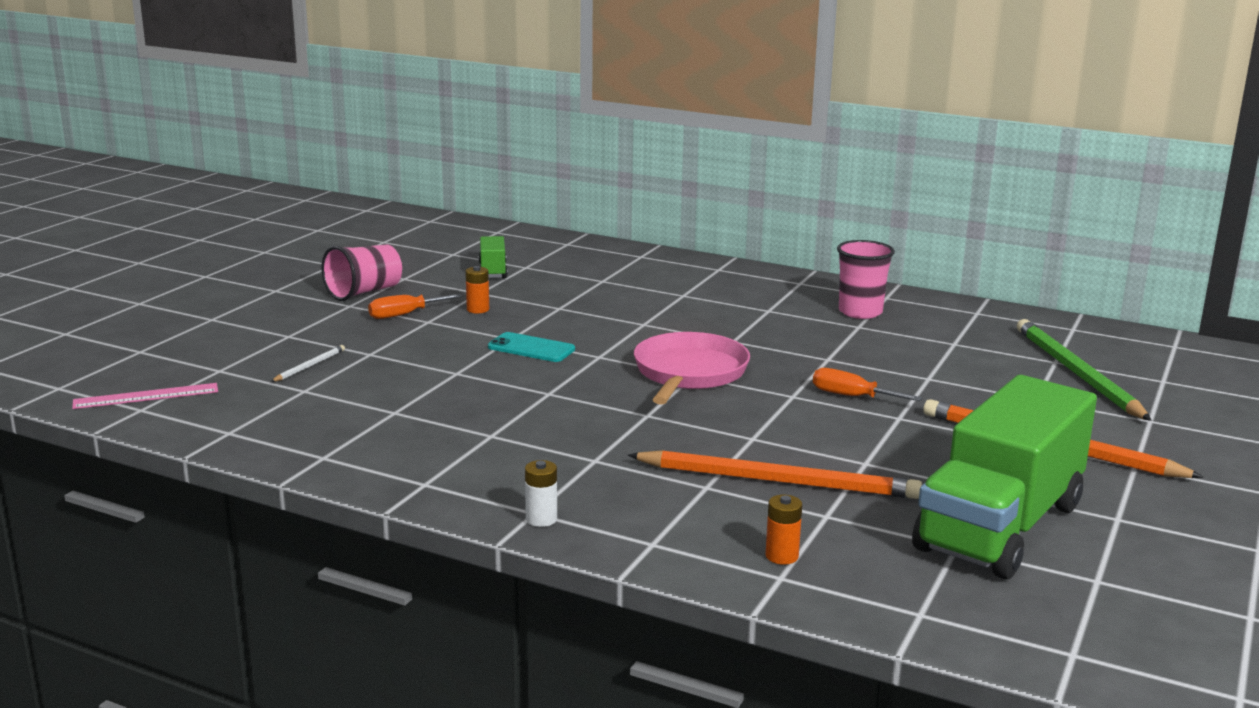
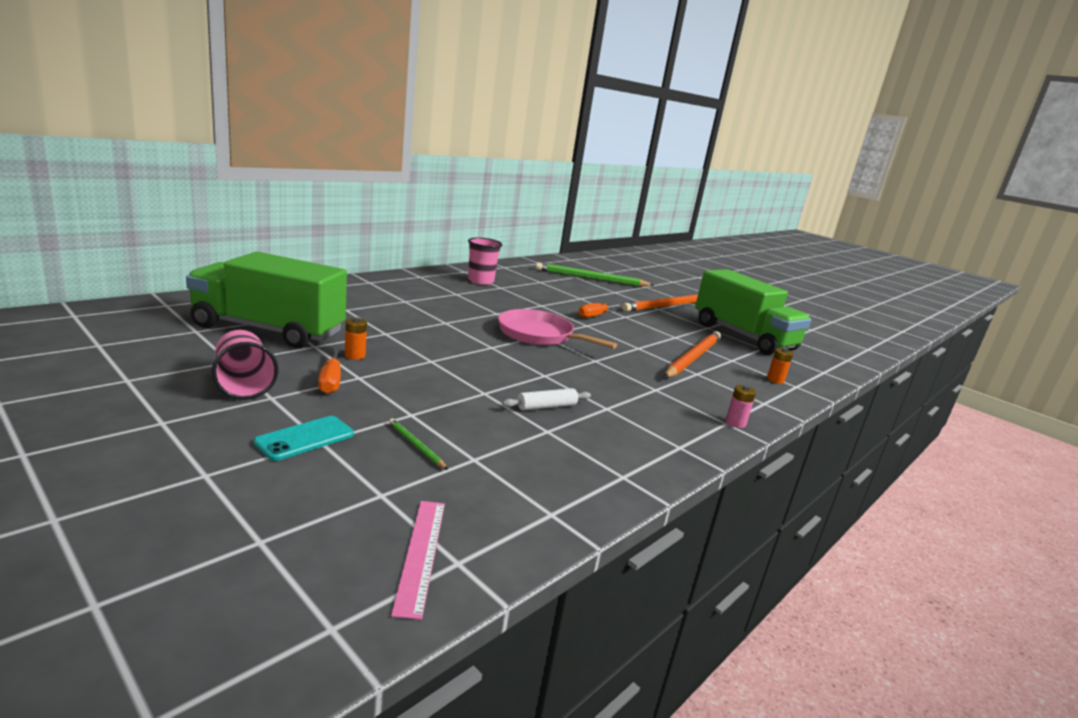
camera: 75 degrees left, 0 degrees up
(310, 366) = (416, 445): white pencil -> green pencil
(456, 404) = (546, 406): none -> white rolling pin
(493, 271) = (268, 330): green truck -> green truck, size x2.39
(531, 348) = (458, 360): turquoise phone -> turquoise phone (305, 438)
(541, 519) = (735, 423): white battery -> pink battery

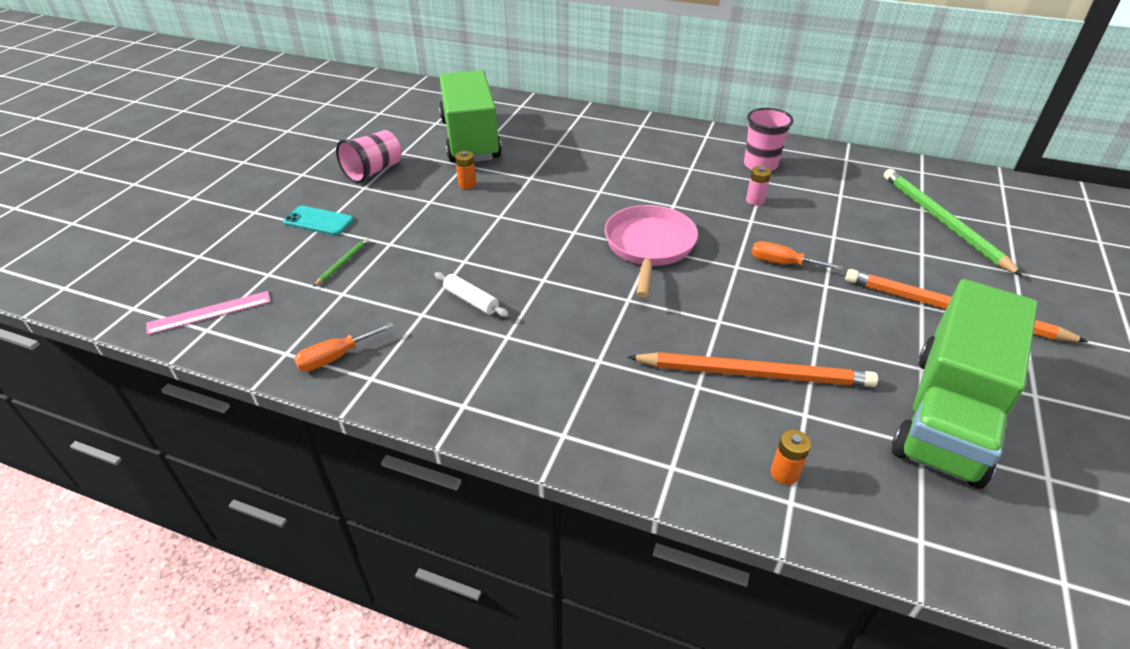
camera: 70 degrees right, 20 degrees up
(331, 382) = (410, 195): orange screwdriver -> orange screwdriver (335, 357)
(735, 423) = (571, 444): pink battery -> pink battery (755, 200)

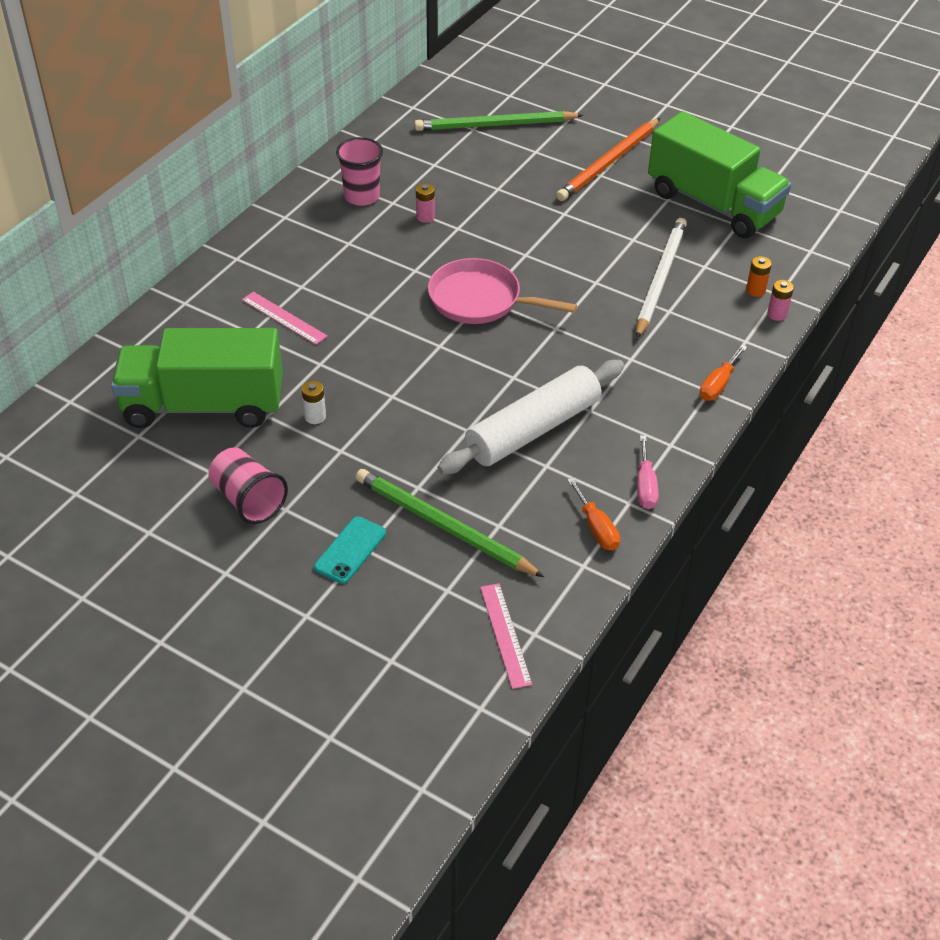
camera: 80 degrees left, 5 degrees up
(343, 263) = (443, 526): green pencil -> green pencil, size x2.38
(396, 389) = (645, 486): none -> pink screwdriver
(467, 184) = (315, 416): orange battery -> white battery
(471, 300) = (533, 429): white rolling pin -> white rolling pin, size x2.38
(579, 154) = (284, 318): none -> pink ruler
(744, 501) = (777, 314): none -> pink battery
(754, 374) = (660, 279): orange pencil -> white pencil
(782, 263) = (528, 228): orange screwdriver -> orange screwdriver (718, 385)

